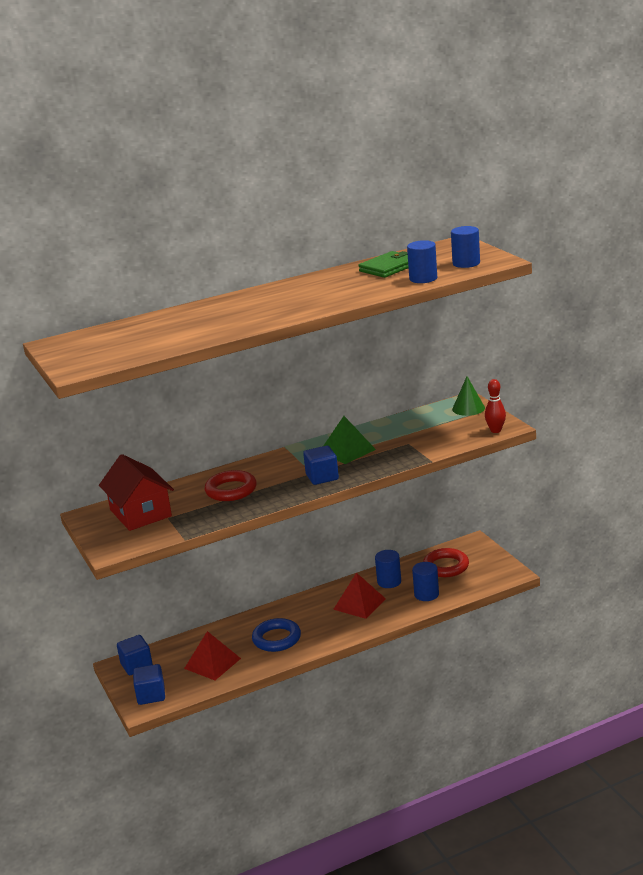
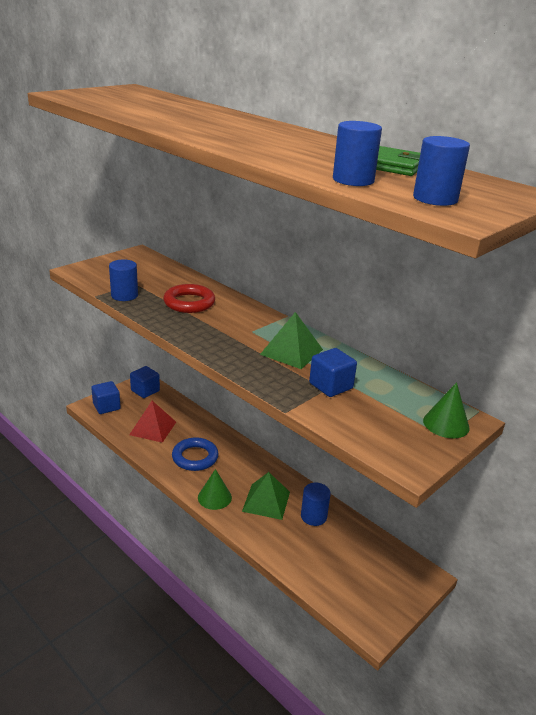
camera: 65 degrees right, 5 degrees up
(140, 513) = (142, 271): red house -> none
(322, 477) = (226, 345): blue cube -> blue cube (331, 386)
(340, 632) = (214, 497): none -> green cone
(359, 604) = (266, 501): red pyramid -> green pyramid
(426, 594) = (300, 552): blue cylinder -> blue cylinder (124, 295)
(446, 566) = (362, 559): red ring -> none
(495, 430) = (393, 455): red bowling pin -> none

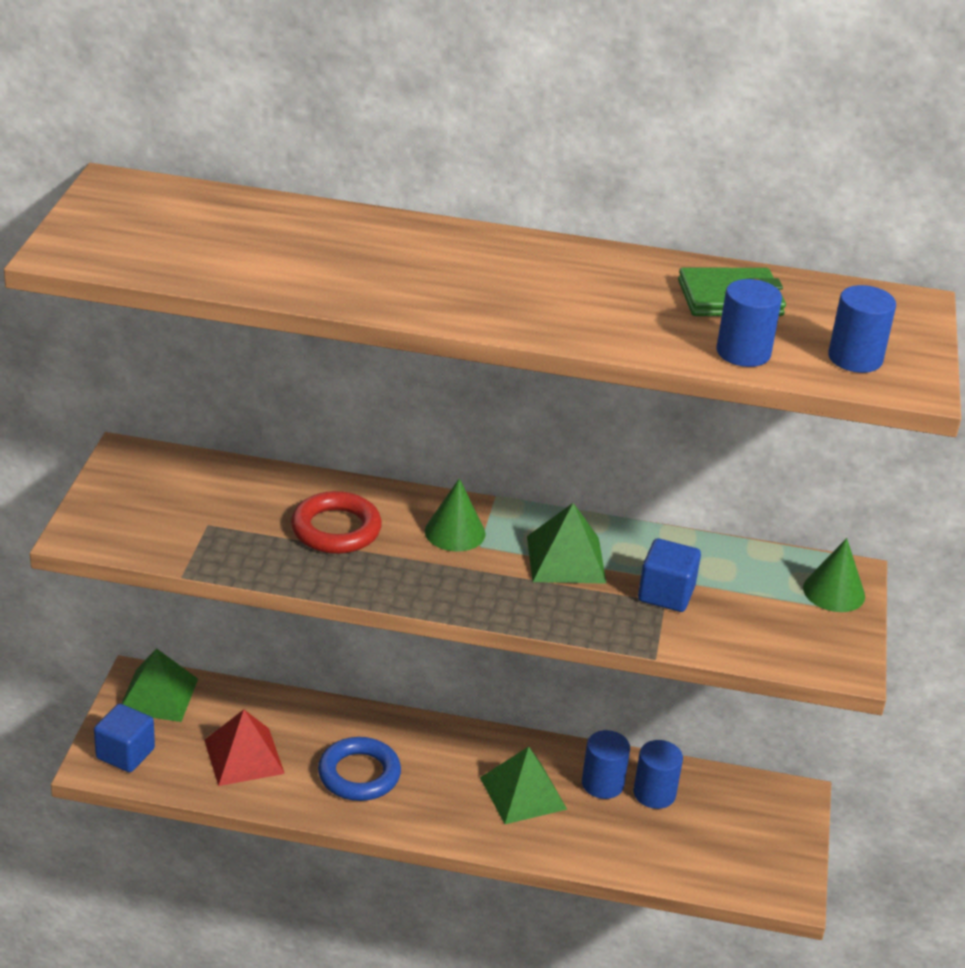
camera: 35 degrees left, 5 degrees up
(124, 295) = (225, 556): blue cylinder -> blue cylinder (654, 793)
(145, 391) = (158, 695): blue cube -> green pyramid
(214, 497) = (448, 822): green cone -> green cone (455, 532)

